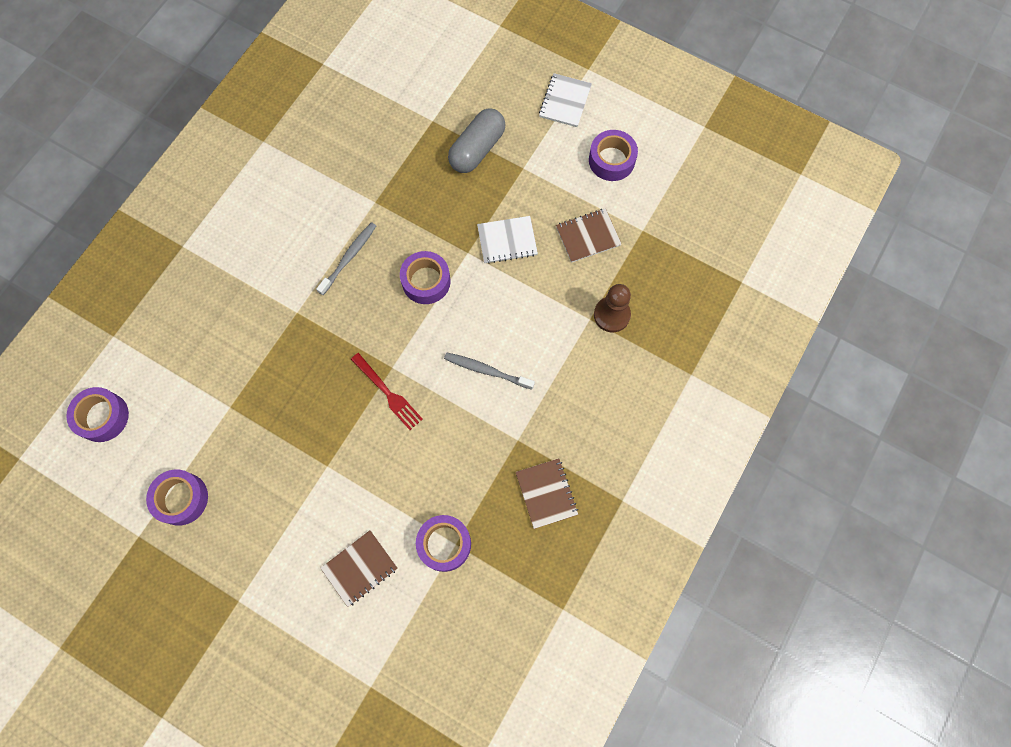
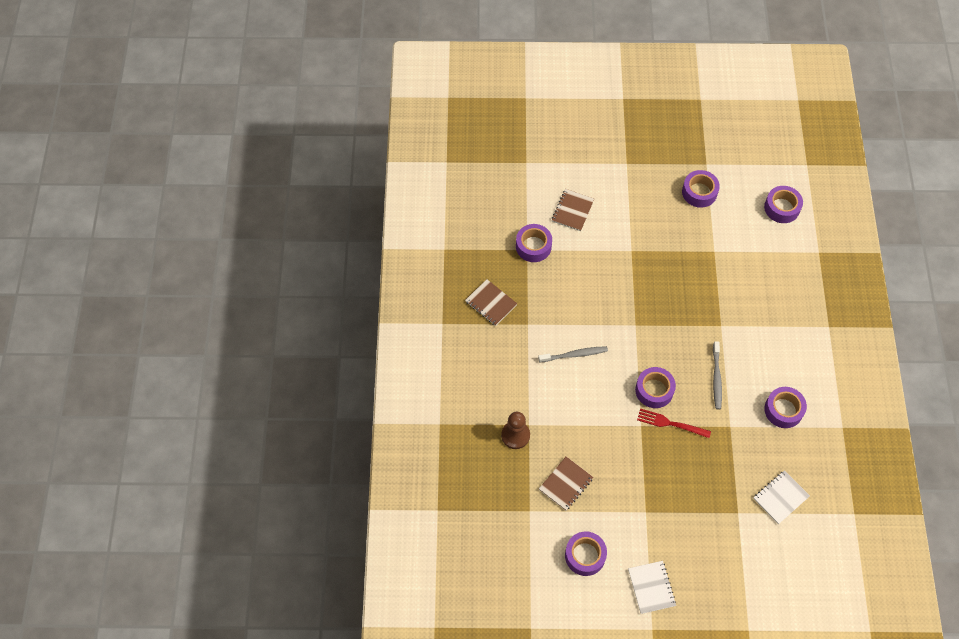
camera: 150 degrees right, 10 degrees down
(307, 188) = (783, 410): none -> purple tape
(388, 393) = (626, 308): red fork -> red fork (670, 423)
(477, 149) = (689, 508): grey capsule -> none
(507, 240) = (620, 449): white notebook -> white notebook (780, 497)

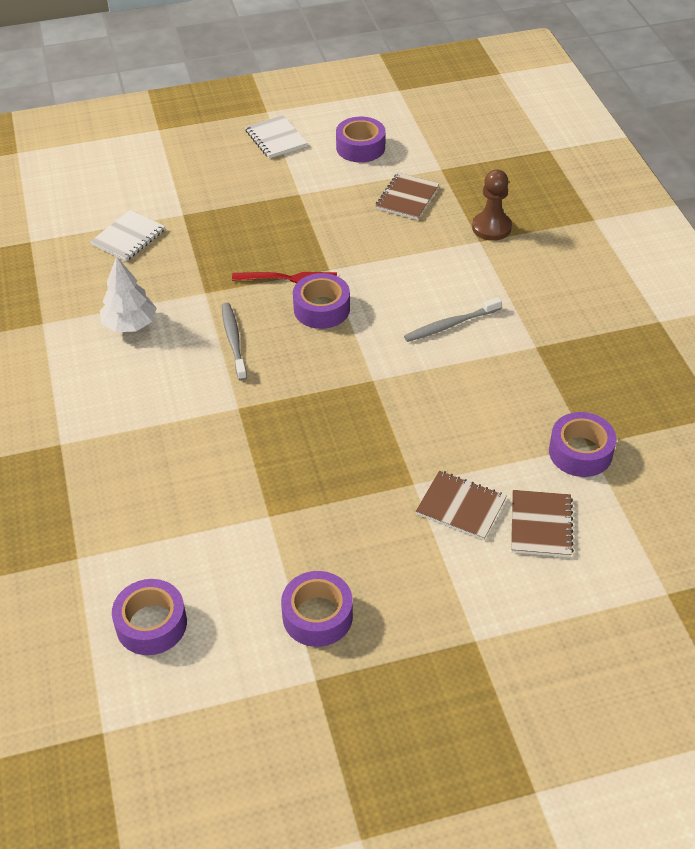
camera: 165 degrees right, 15 degrees down
(491, 303) = (604, 360): brown notebook -> brown notebook (461, 507)
(783, 410) = (130, 324): purple tape -> white tree

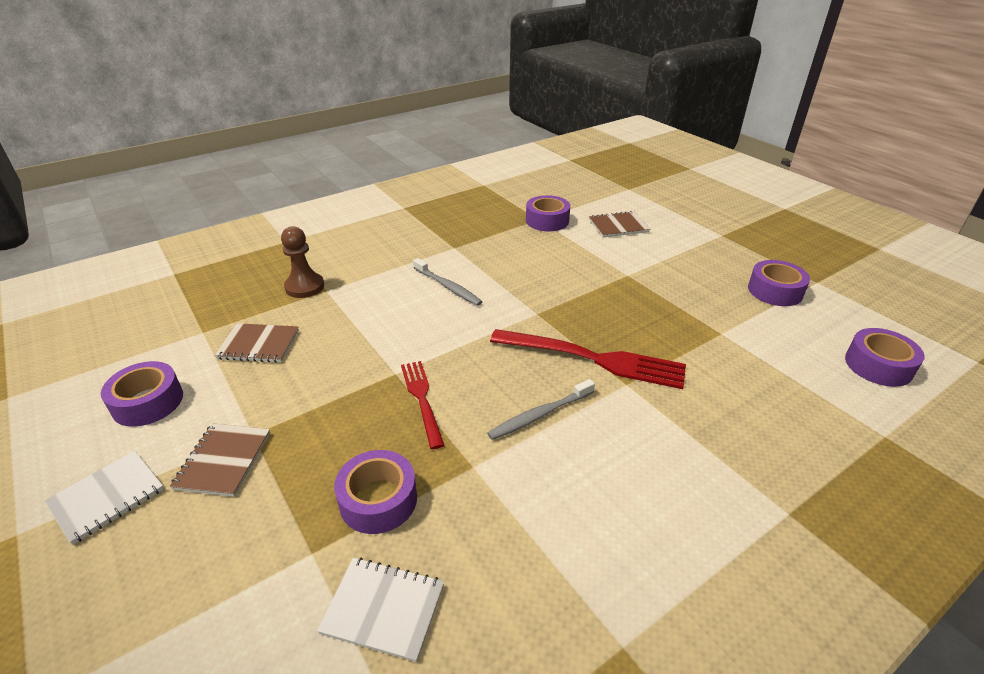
camera: 110 degrees left, 10 degrees down
(130, 324) = (566, 524): white tree -> none
(282, 397) = (593, 359): none -> red fork
(321, 309) = (460, 363): purple tape -> purple tape (378, 500)
(461, 507) = (630, 254): brown notebook -> brown notebook (223, 460)

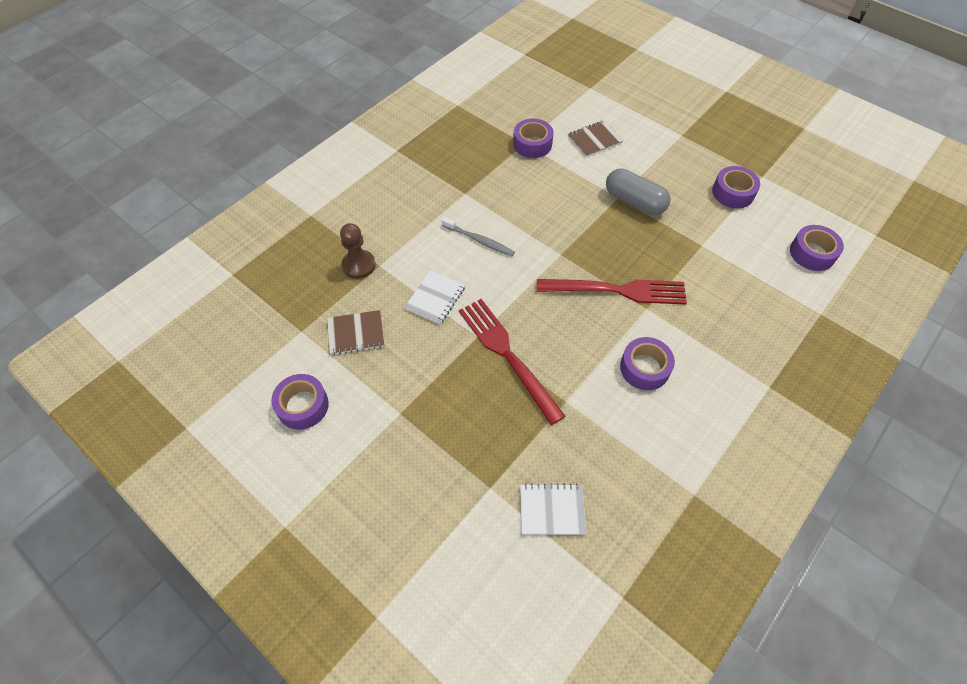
camera: 15 degrees left, 20 degrees up
(107, 497) = (328, 486): white notebook -> white notebook (435, 298)
(223, 460) = (392, 439): brown notebook -> none
(378, 500) = (514, 441): purple tape -> purple tape (644, 368)
(422, 399) = (507, 355): red fork -> red fork, size x1.71
(539, 415) = (595, 349): grey toothbrush -> none
(646, 281) = (634, 201): none -> grey capsule

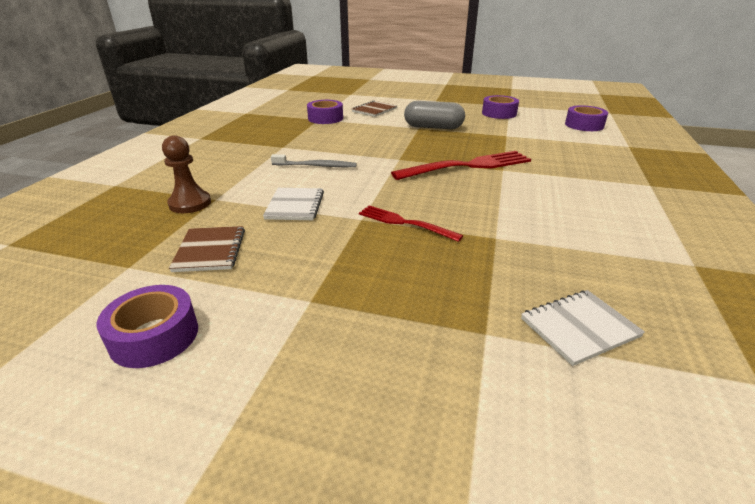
camera: 25 degrees left, 25 degrees down
(356, 333) = (210, 250): brown notebook -> brown notebook turned 60 degrees counterclockwise
(507, 355) = (405, 223): red fork -> red fork, size x0.59
(644, 368) = (542, 199): purple tape -> none

